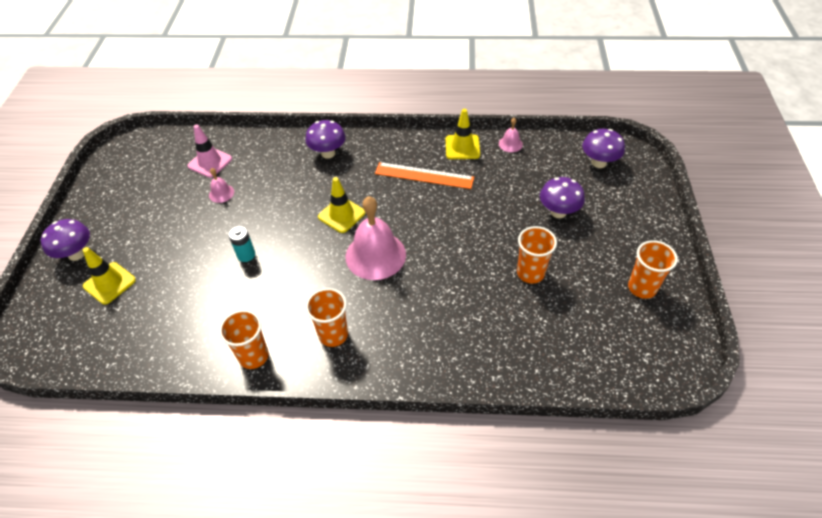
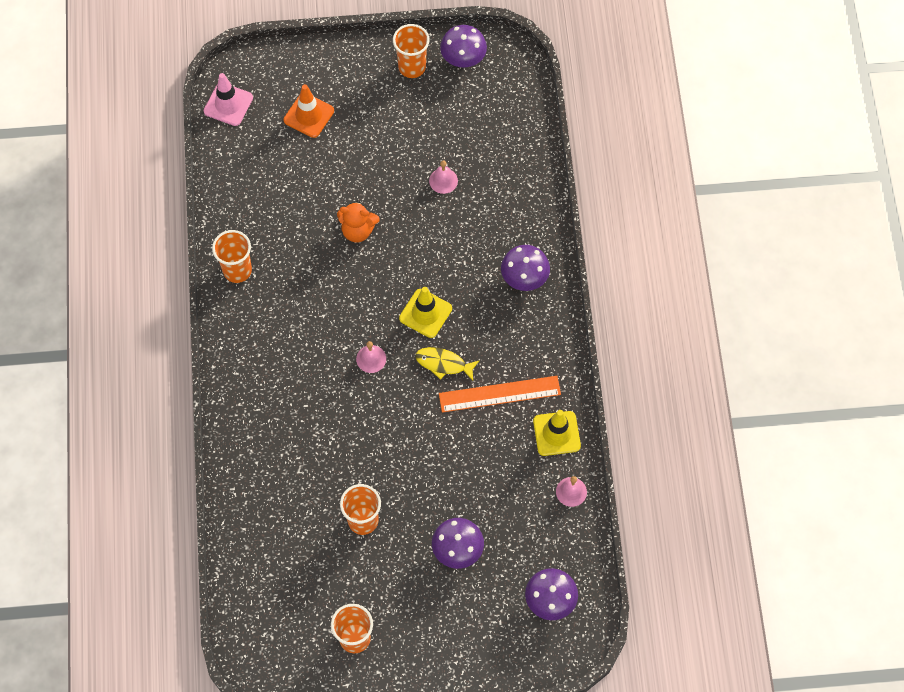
camera: 80 degrees right, 15 degrees up
(76, 254) = (342, 71): purple mushroom -> purple mushroom (463, 60)
(109, 283) = (309, 115): yellow traffic cone -> orange traffic cone
(210, 162) = (491, 153): pink traffic cone -> pink traffic cone (228, 104)
(246, 255) = (358, 230): turquoise battery -> orange teddy bear
(333, 335) = (267, 336): orange cup -> orange cup (412, 67)
(375, 255) = (371, 359): pink bell -> pink bell, size x0.45
(391, 207) = (443, 364): none -> yellow fish
(424, 176) = (499, 394): orange ruler -> orange ruler turned 75 degrees clockwise

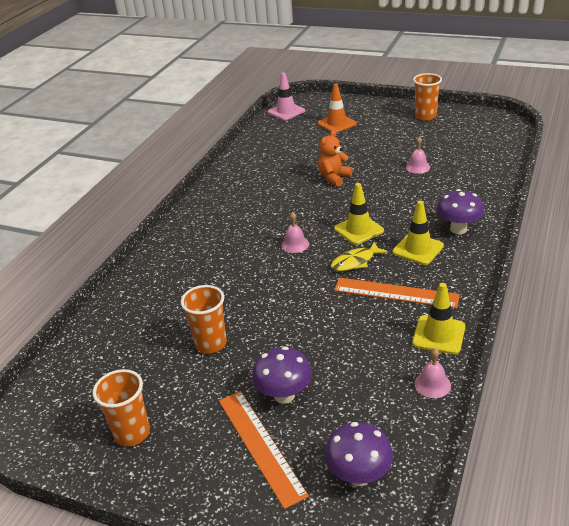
camera: 30 degrees right, 30 degrees down
(237, 270) = (230, 179): orange cup -> none
(358, 230) = (334, 178): orange teddy bear -> orange teddy bear turned 90 degrees clockwise
(443, 364) = (355, 262): yellow fish -> yellow fish turned 75 degrees counterclockwise
(463, 60) = (466, 119): purple mushroom -> none
(464, 606) = (260, 446): none -> orange ruler
(496, 324) = (418, 249): none -> yellow traffic cone

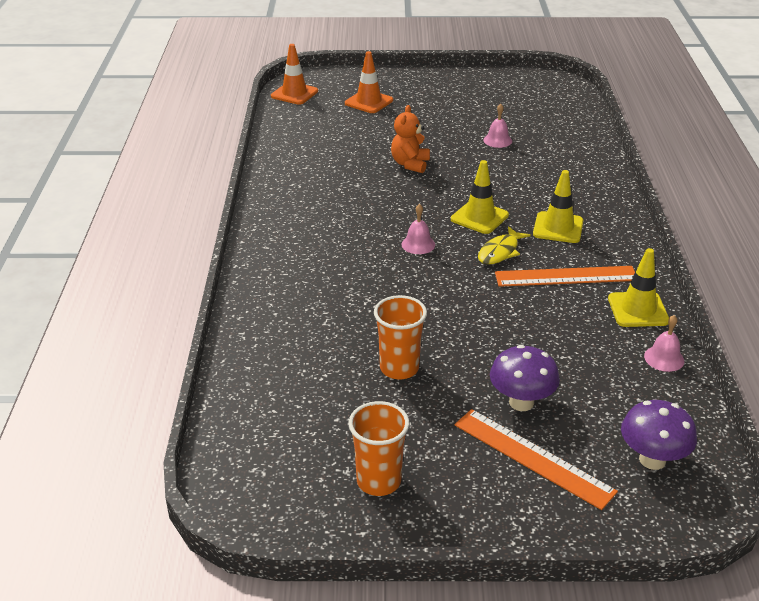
camera: 25 degrees left, 0 degrees up
(286, 111) = (294, 94): pink traffic cone -> orange traffic cone
(425, 116) = (467, 83): orange cup -> none
(458, 229) = (586, 200): purple mushroom -> none

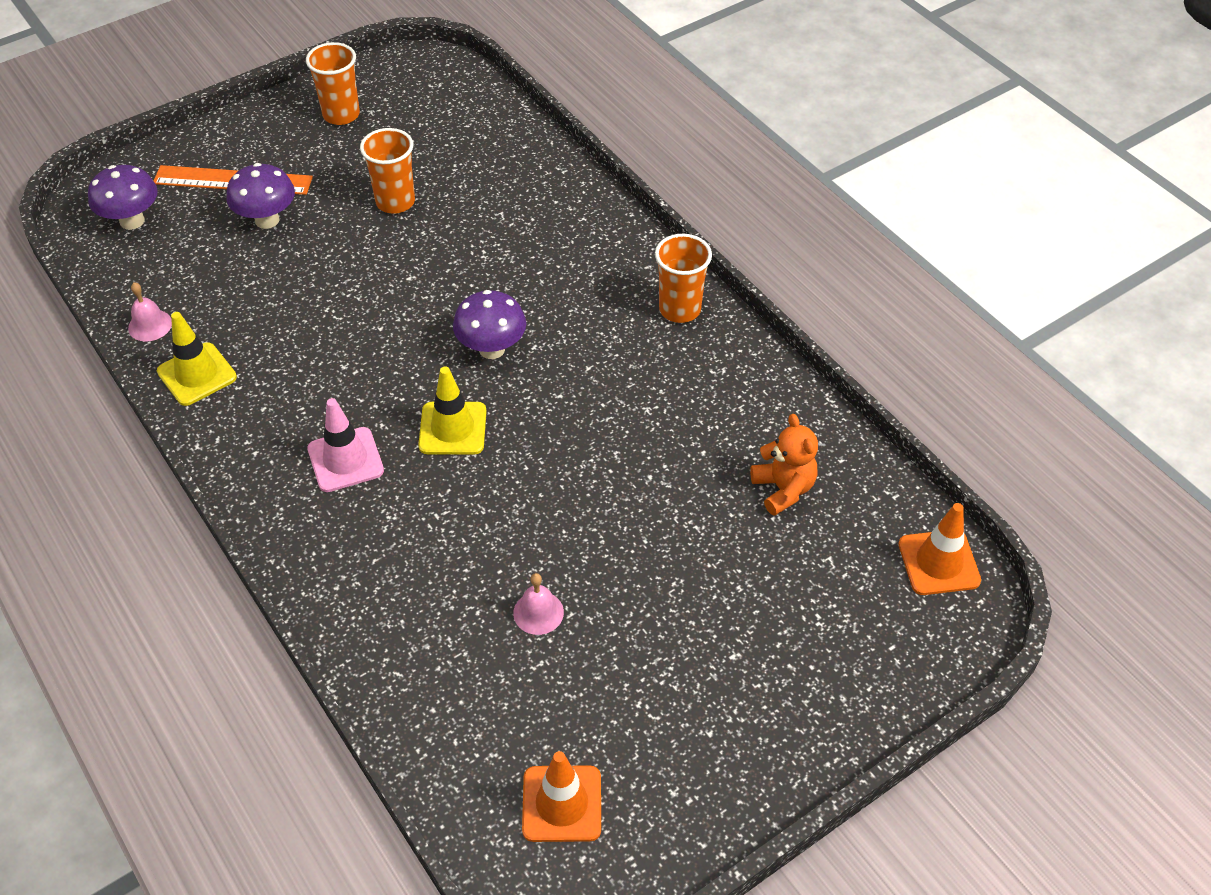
camera: 145 degrees right, 15 degrees up
(278, 217) = (680, 309): none -> orange cup
(369, 102) = (810, 607): orange traffic cone -> orange traffic cone (562, 804)
(410, 164) = (616, 485): orange teddy bear -> orange teddy bear (783, 489)
(418, 244) = (492, 349): pink bell -> purple mushroom
(500, 252) = (392, 384): yellow fish -> none
(558, 228) = (345, 460): yellow traffic cone -> pink traffic cone
(566, 276) = (297, 384): orange ruler -> none

